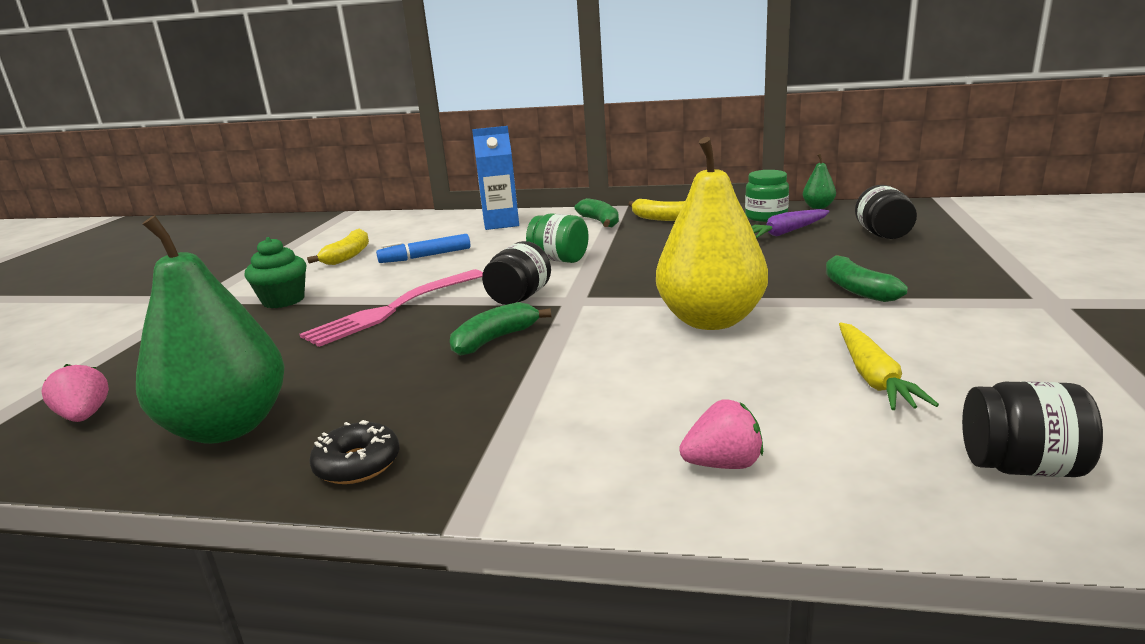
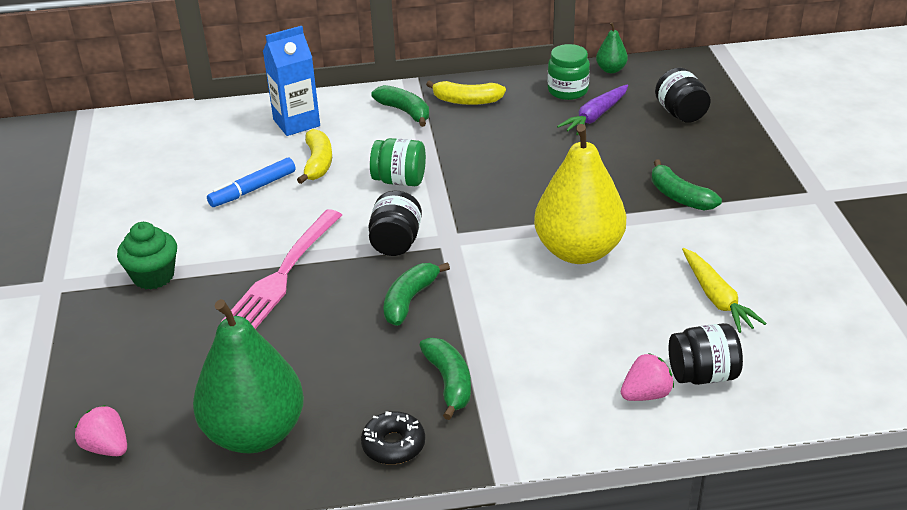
camera: 20 degrees left, 15 degrees up
(348, 256) = (162, 197): yellow banana -> yellow banana (318, 163)
(476, 413) = (449, 382): none -> green banana
(1020, 467) = (817, 362): black jar -> black jar (702, 375)

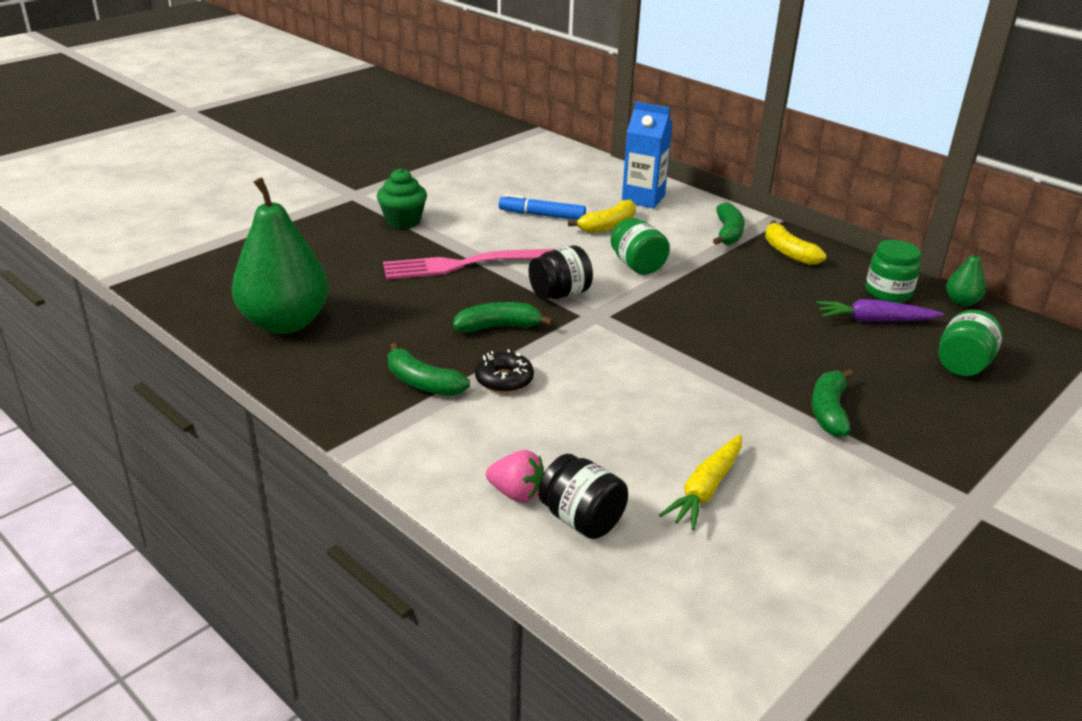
camera: 50 degrees right, 5 degrees down
(107, 447) = (222, 276): pink strawberry -> none
(393, 445) = (326, 385): black donut -> black donut (504, 380)
(449, 382) = (422, 383): green banana -> green banana turned 90 degrees clockwise
(578, 251) = (667, 383): yellow pear -> none
(680, 113) = (962, 365): black jar -> green jar

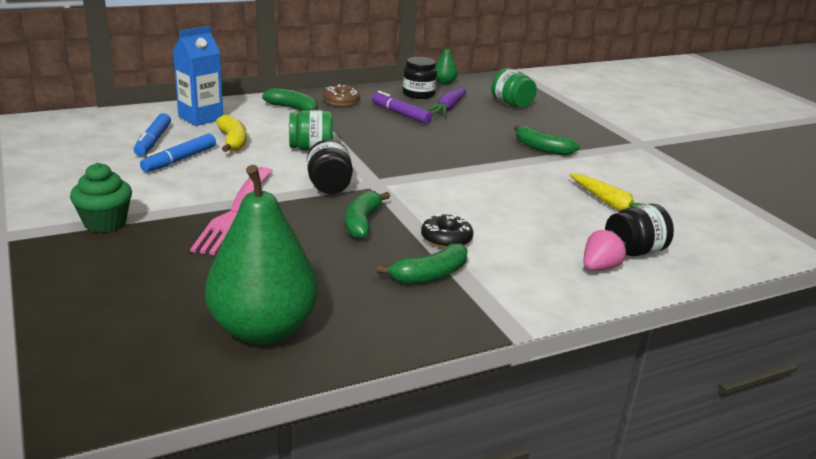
camera: 70 degrees left, 5 degrees down
(567, 195) = (153, 141): none -> blue marker
(788, 252) = (341, 101): yellow banana -> brown donut
(804, 293) = (400, 114): none -> purple marker
(888, 292) = (418, 94): green jar -> black jar

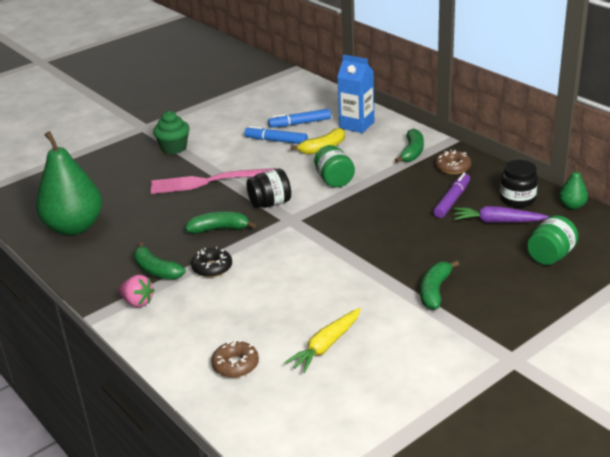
camera: 80 degrees right, 5 degrees up
(599, 268) = (198, 347): pink strawberry -> pink strawberry (137, 302)
(634, 251) = (235, 365): black jar -> brown donut

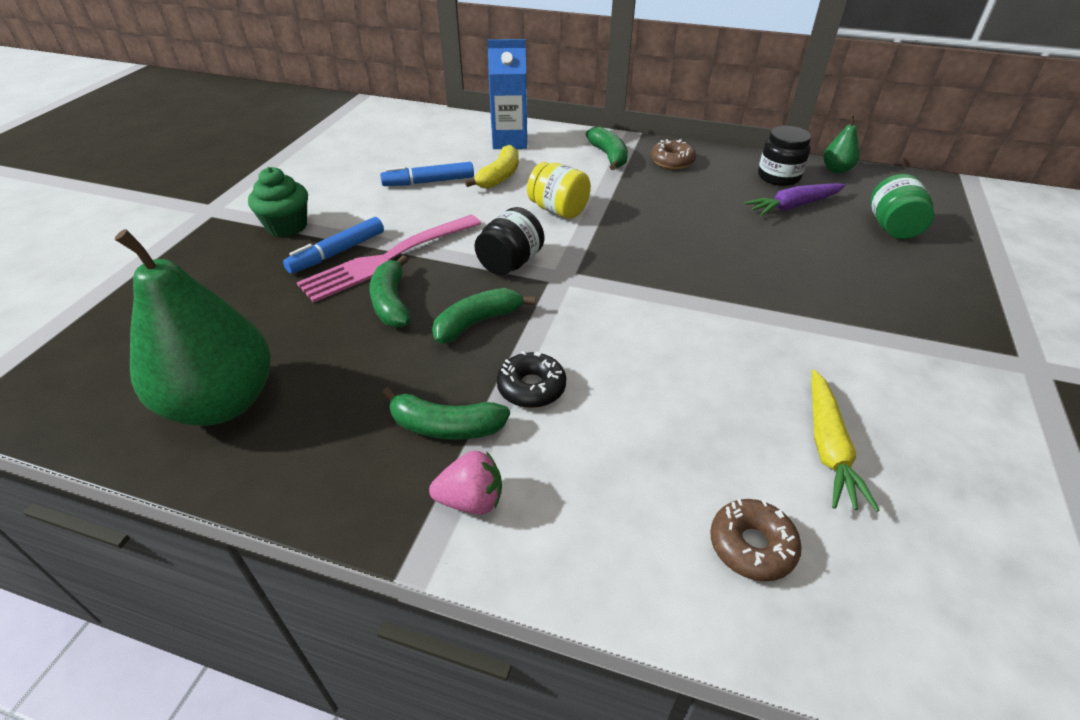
camera: 35 degrees left, 10 degrees up
(300, 123) = (437, 155): blue marker -> blue marker (337, 253)
(334, 180) = (558, 210): green jar -> yellow jar
(435, 291) = (844, 311): green banana -> green banana (391, 302)
(452, 200) = (718, 197): purple marker -> none

